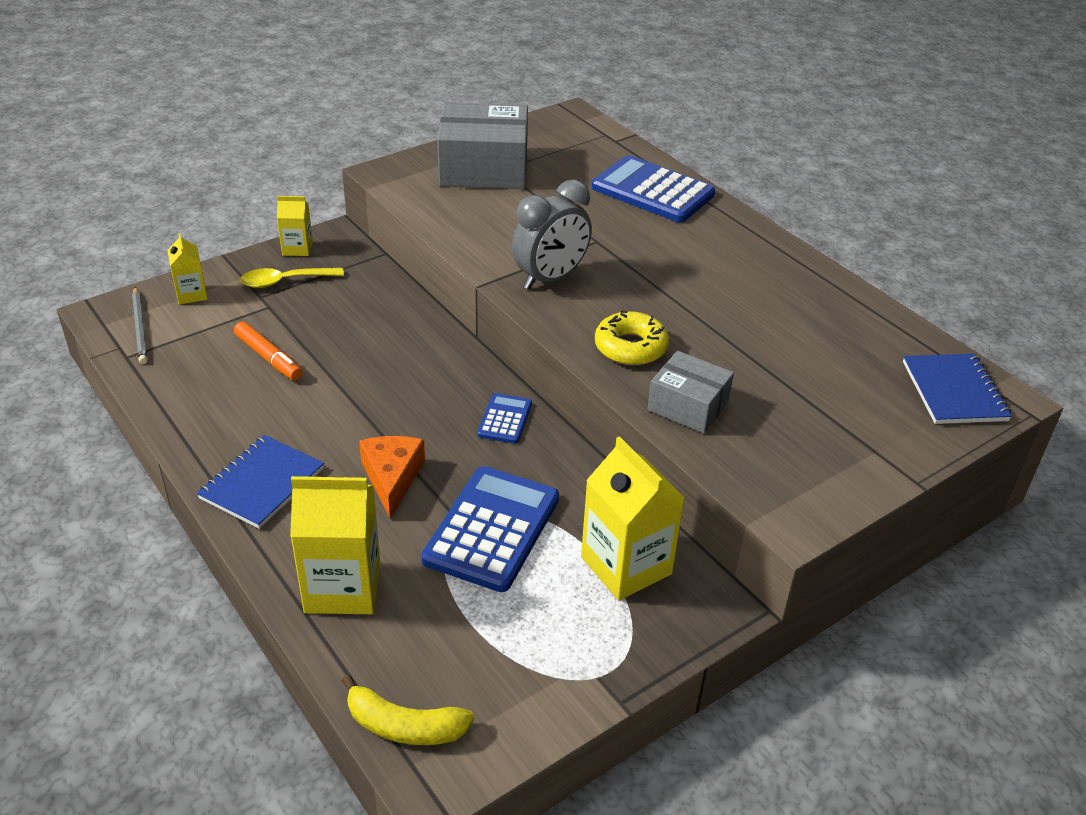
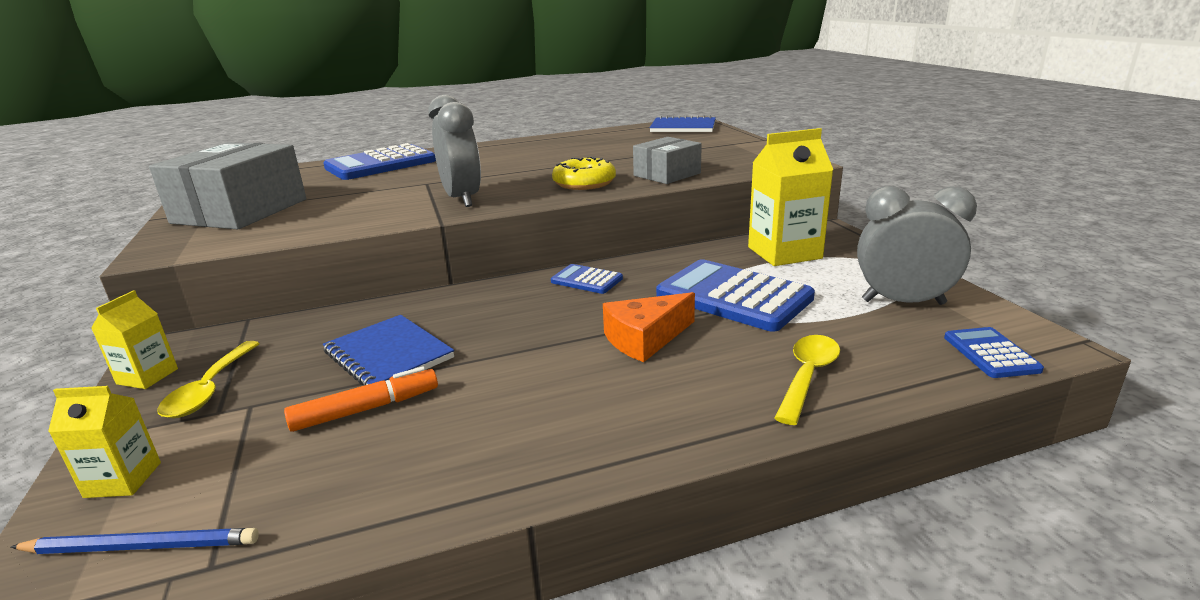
camera: 70 degrees left, 15 degrees down
(140, 327) = (142, 546): grey pencil -> blue pencil
(262, 483) = (619, 424): blue notebook -> blue notebook (388, 355)
(342, 587) = (807, 376): yellow carton -> yellow spoon
(392, 478) = (645, 338): orange cheese -> orange cheese turned 45 degrees counterclockwise
(404, 726) = (990, 353): yellow banana -> blue calculator
(510, 667) = (903, 302): none -> grey clock

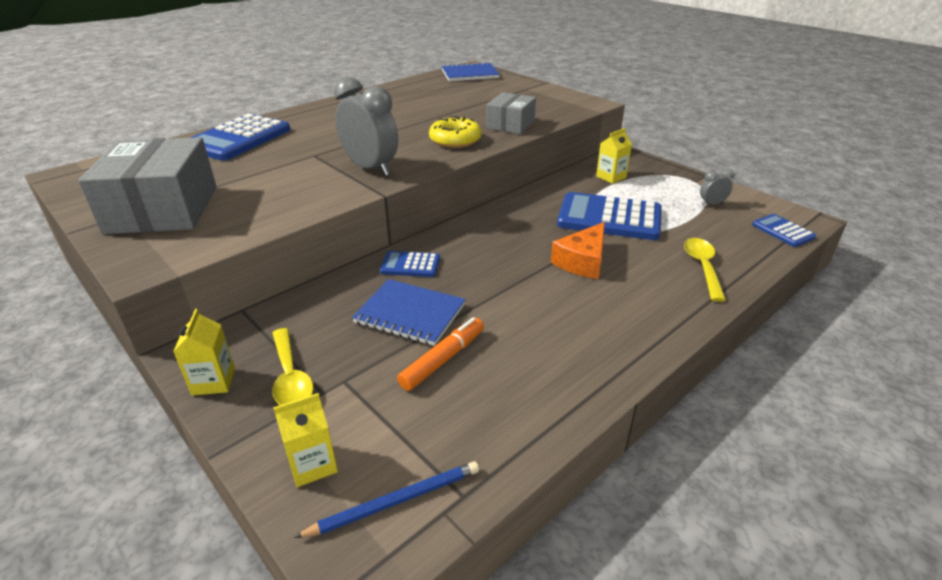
camera: 25 degrees left, 10 degrees up
(586, 280) = (496, 222): blue calculator -> blue calculator (410, 265)
(784, 253) = (611, 177): yellow carton -> yellow carton, size x0.54
(903, 302) = (712, 204): grey clock -> grey clock, size x0.46

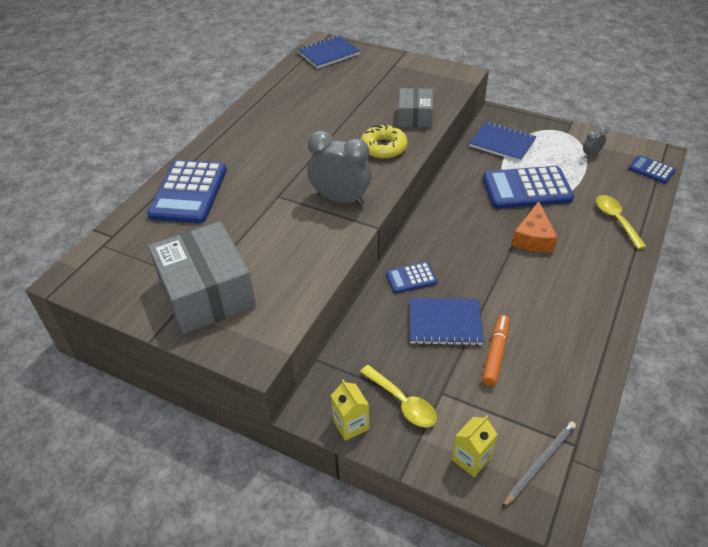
camera: 20 degrees left, 10 degrees up
(395, 501) = (540, 463): blue pencil -> grey pencil
(611, 177) = (502, 143): yellow carton -> blue notebook

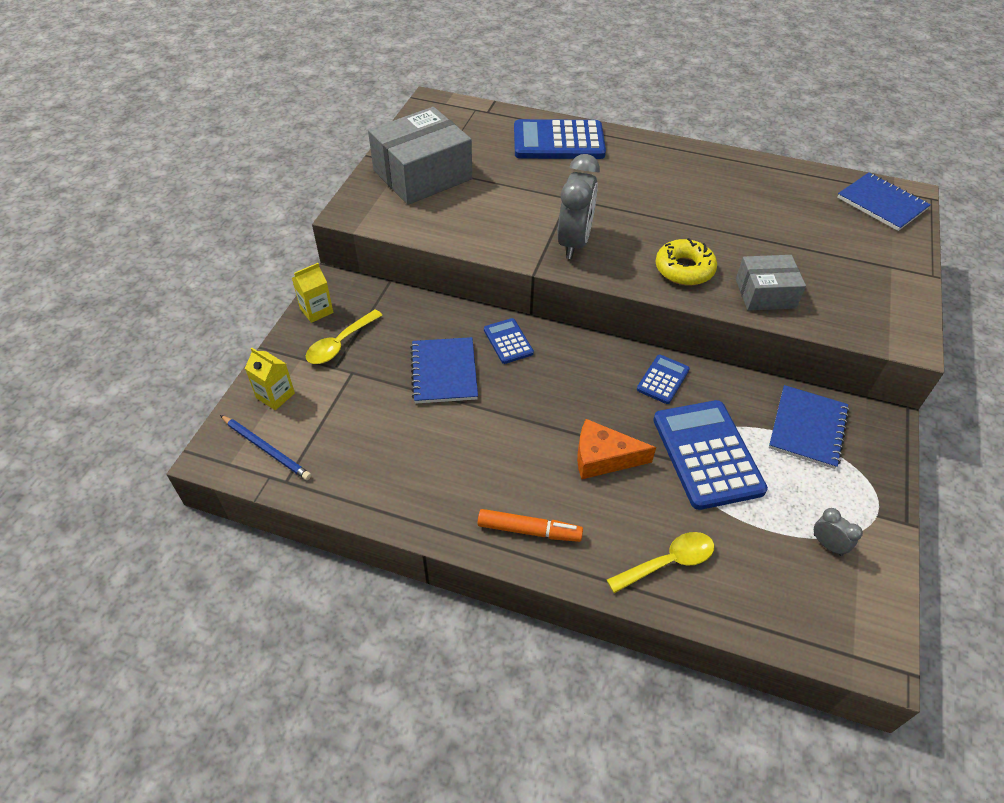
camera: 80 degrees right, 5 degrees up
(495, 354) = (404, 415): orange marker -> orange marker (529, 530)
(540, 463) = (266, 449): grey pencil -> blue pencil
(651, 170) = (819, 633): blue calculator -> blue calculator (663, 379)

